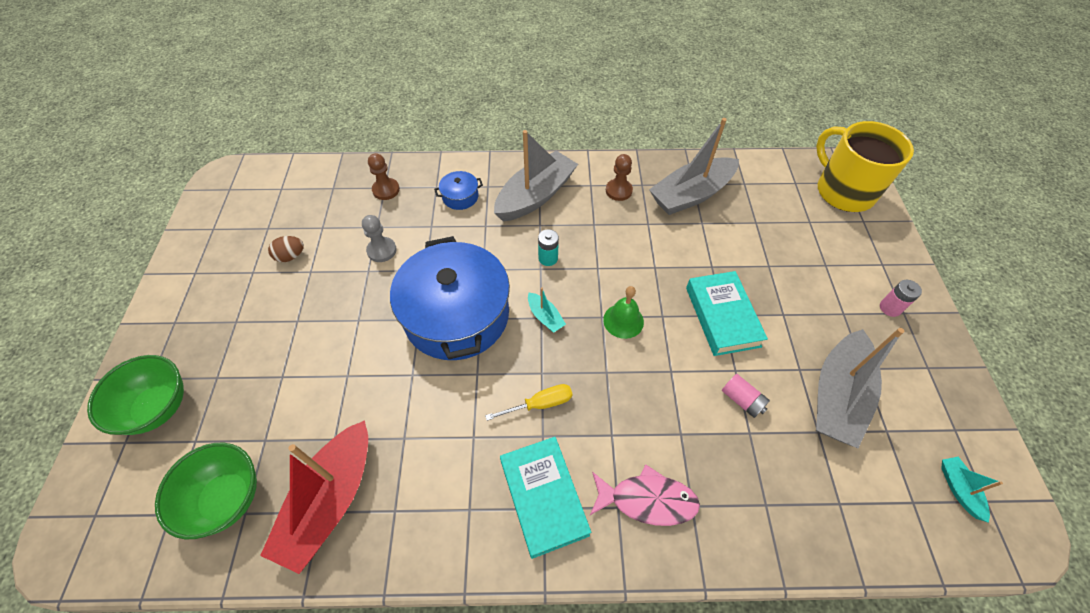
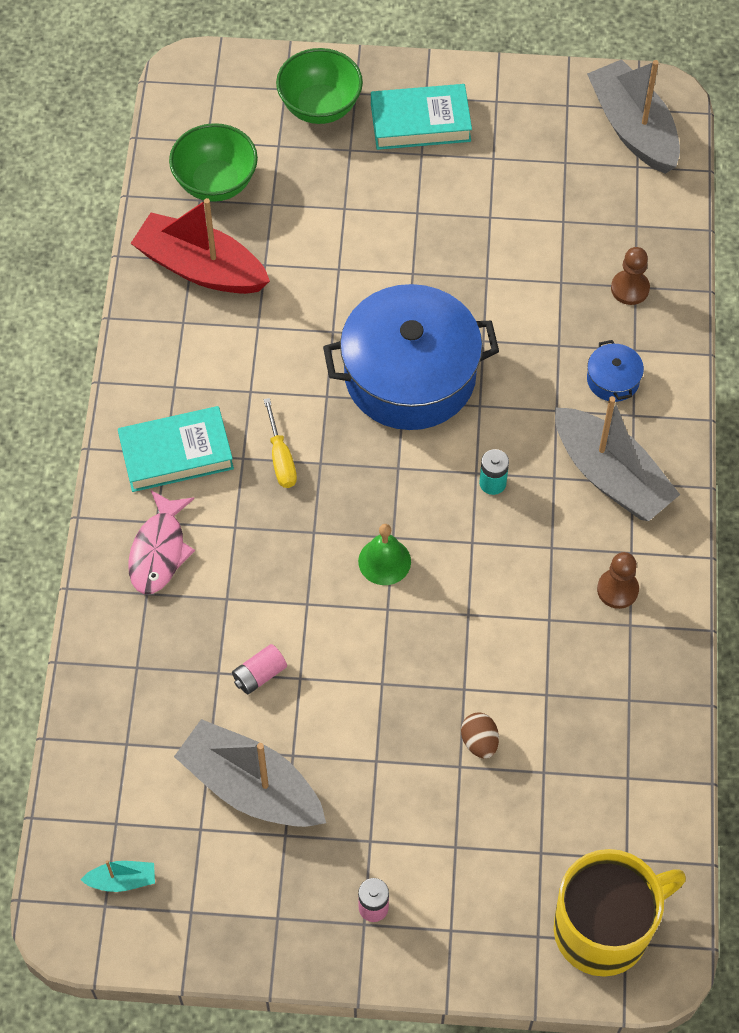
camera: 95 degrees right, 5 degrees up
(291, 256) = (515, 193): brown egg -> brown egg (479, 742)
(382, 250) = (519, 290): grey pawn -> none
(545, 317) = (398, 472): turquoise boat -> none
(691, 195) = (605, 691): grey boat -> grey boat (633, 128)
(722, 316) = (380, 681): turquoise book -> turquoise book (420, 122)

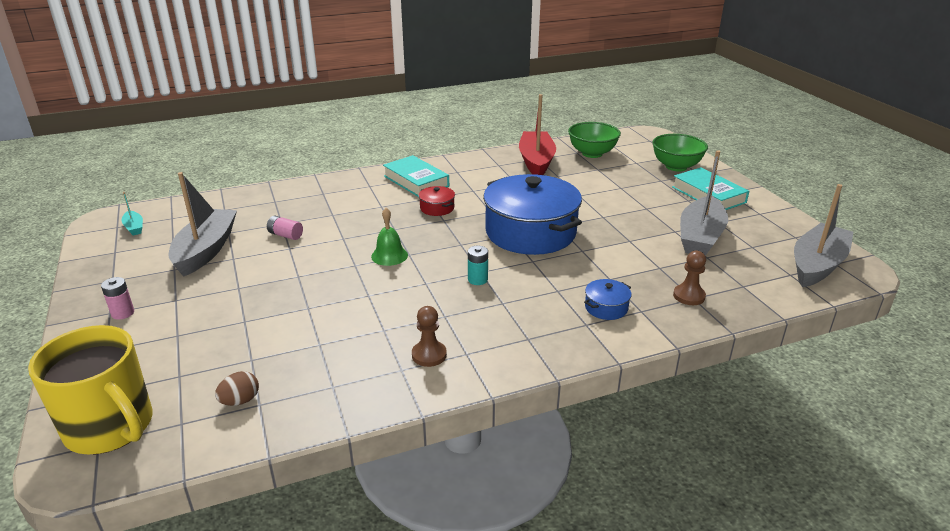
camera: 65 degrees right, 30 degrees down
(159, 551) = (351, 190): pink fish -> none
(281, 458) = (437, 208): yellow screwdriver -> red pot
(479, 742) = (267, 324): brown egg -> brown egg (240, 401)
(610, 476) = (525, 327): grey boat -> grey boat (700, 237)

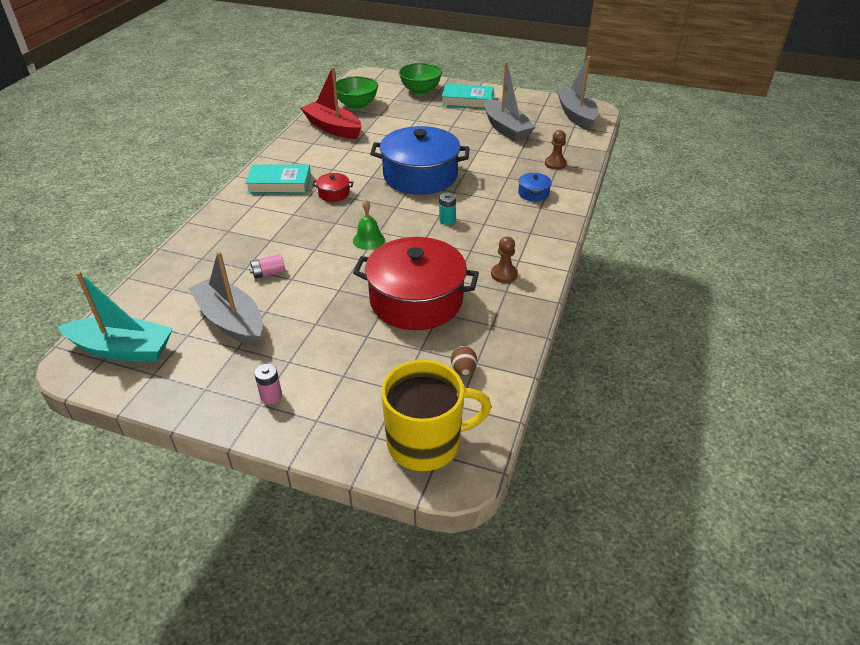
camera: 50 degrees left, 10 degrees up
(134, 227) = (122, 349): turquoise boat -> turquoise boat, size x2.28
(325, 322) = (416, 300): none -> red pot

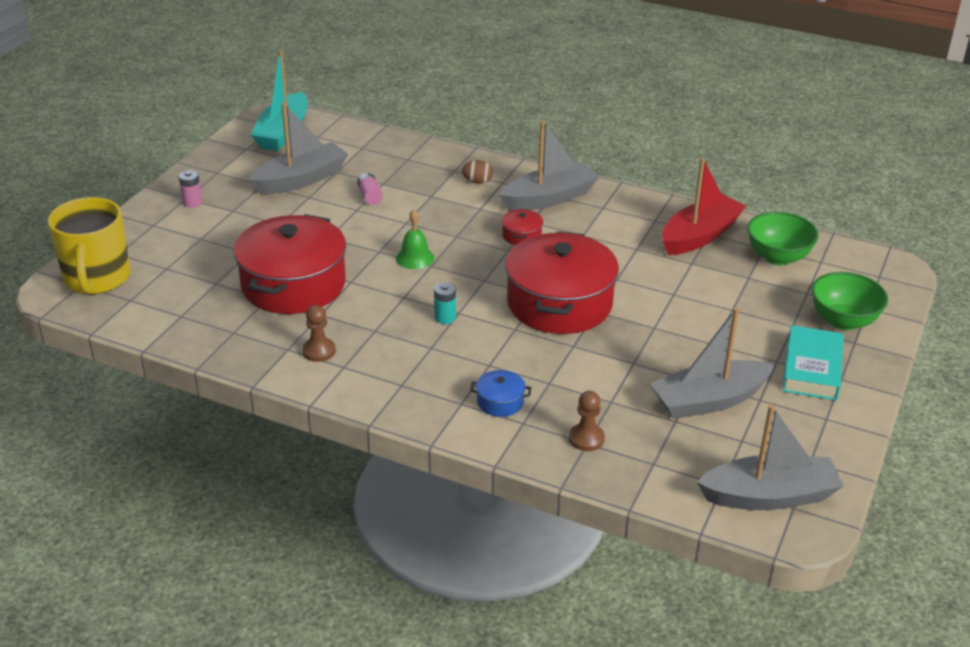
camera: 95 degrees right, 5 degrees down
(279, 184) = (549, 198): turquoise book -> grey boat
(420, 176) = (559, 303): blue pot -> red pot
(463, 370) = (174, 306): brown egg -> brown egg (477, 182)

